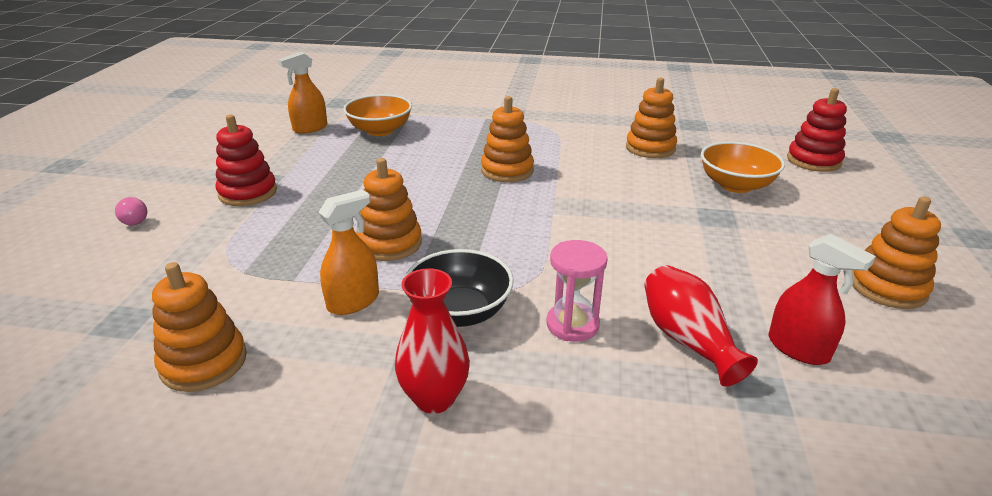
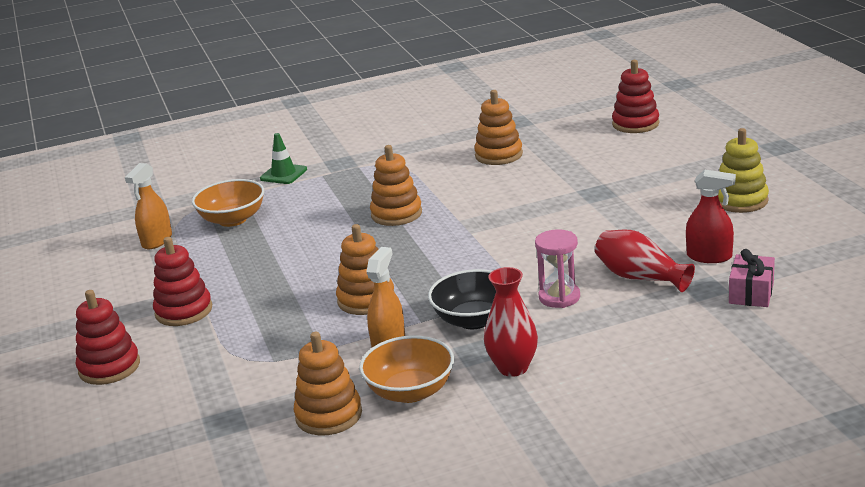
camera: 25 degrees left, 5 degrees down
(133, 220) = (109, 367): pink light bulb -> red stacking toy
(459, 108) = (283, 174): none -> green traffic cone
(735, 185) = (592, 164): orange bowl -> orange bowl (410, 391)
(825, 434) = (751, 293): none -> pink gift
(887, 287) = (740, 200): orange stacking toy -> yellow stacking toy

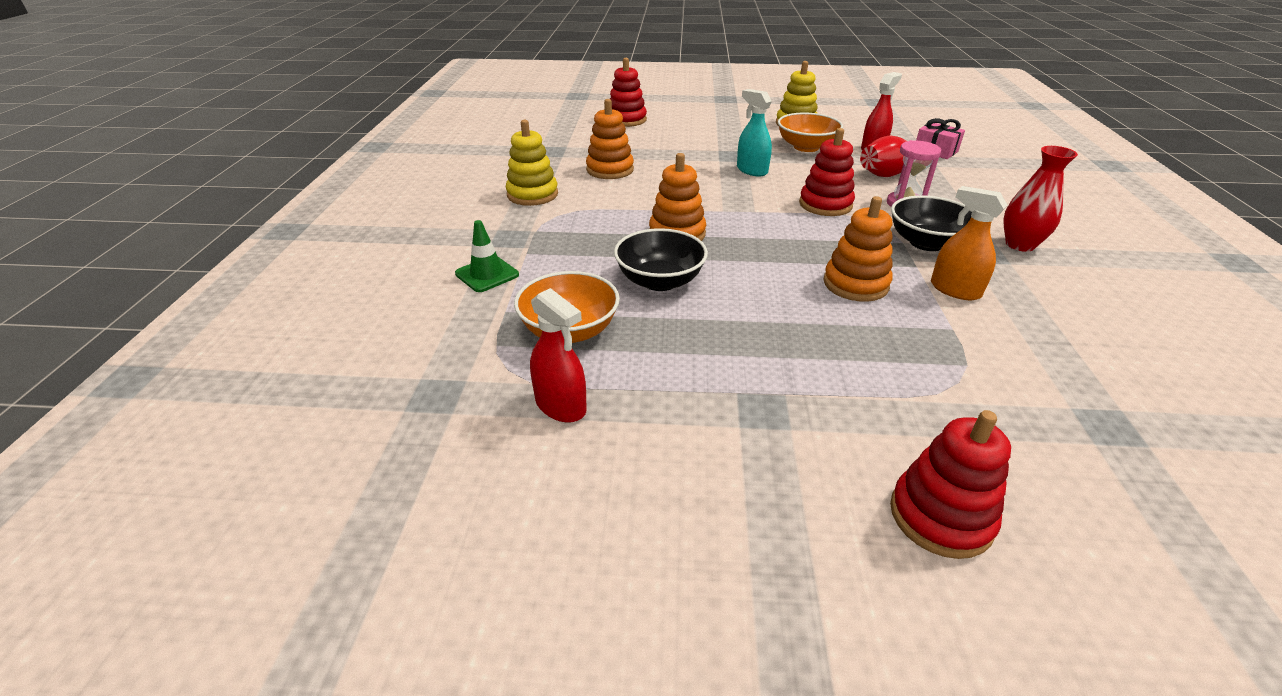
camera: 70 degrees left, 10 degrees up
(157, 241) = (561, 406): orange spray bottle -> red spray bottle
(184, 311) = (803, 414): red stacking toy -> red stacking toy (825, 204)
(315, 228) = (660, 281): none -> black bowl
(329, 415) = (1096, 350): orange stacking toy -> none
(410, 391) = (1053, 297): orange bowl -> orange bowl (806, 147)
(418, 145) = (532, 194): none -> yellow stacking toy
(566, 210) = (751, 170): none -> turquoise spray bottle

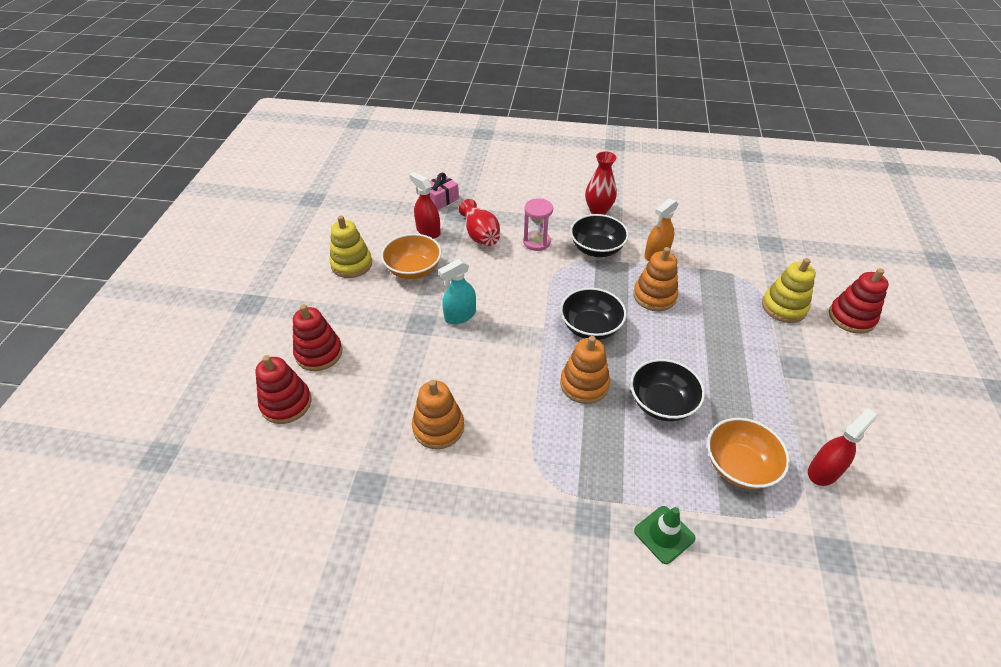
camera: 85 degrees left, 10 degrees up
(532, 194) = (494, 502): yellow stacking toy -> yellow stacking toy (783, 307)
(769, 238) = (590, 327): none -> black bowl
(825, 204) = (534, 284): red stacking toy -> red stacking toy (319, 353)

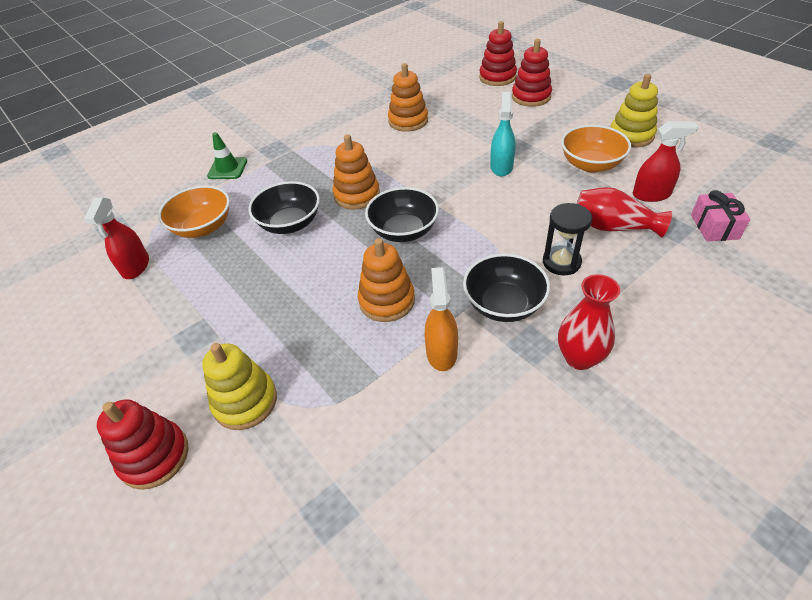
camera: 135 degrees right, 0 degrees up
(536, 242) = (561, 262): pink hourglass -> black hourglass

